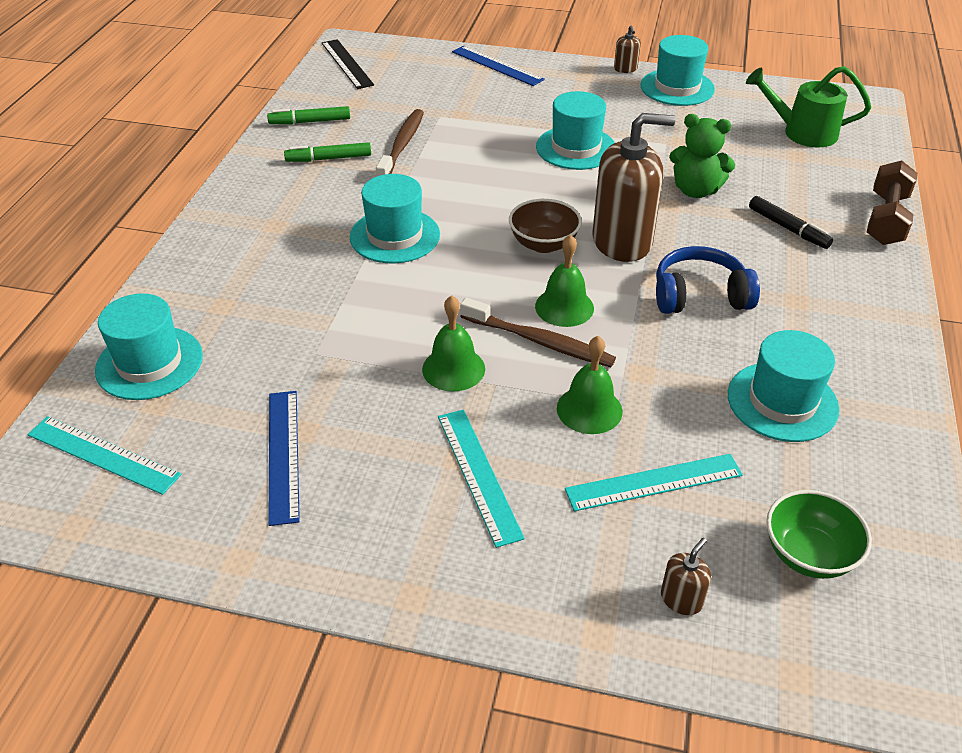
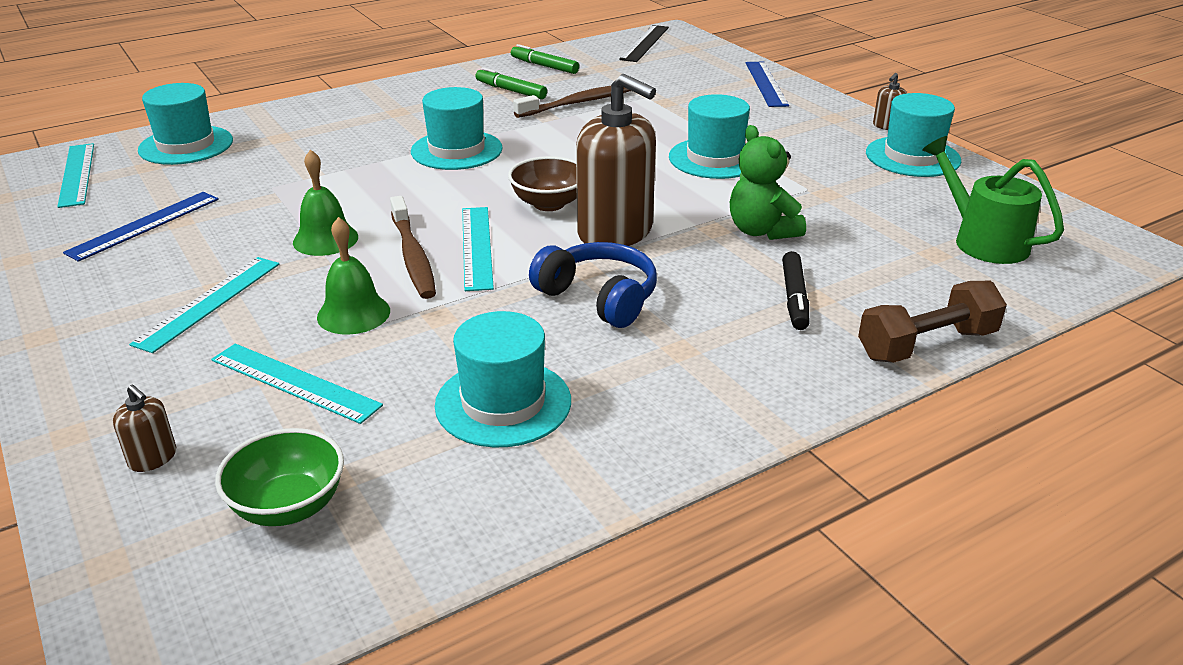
camera: 45 degrees right, 10 degrees down
(564, 307) = (476, 247): green bell -> turquoise ruler
(681, 599) = (153, 458): brown soap dispenser -> brown soap dispenser turned 45 degrees clockwise

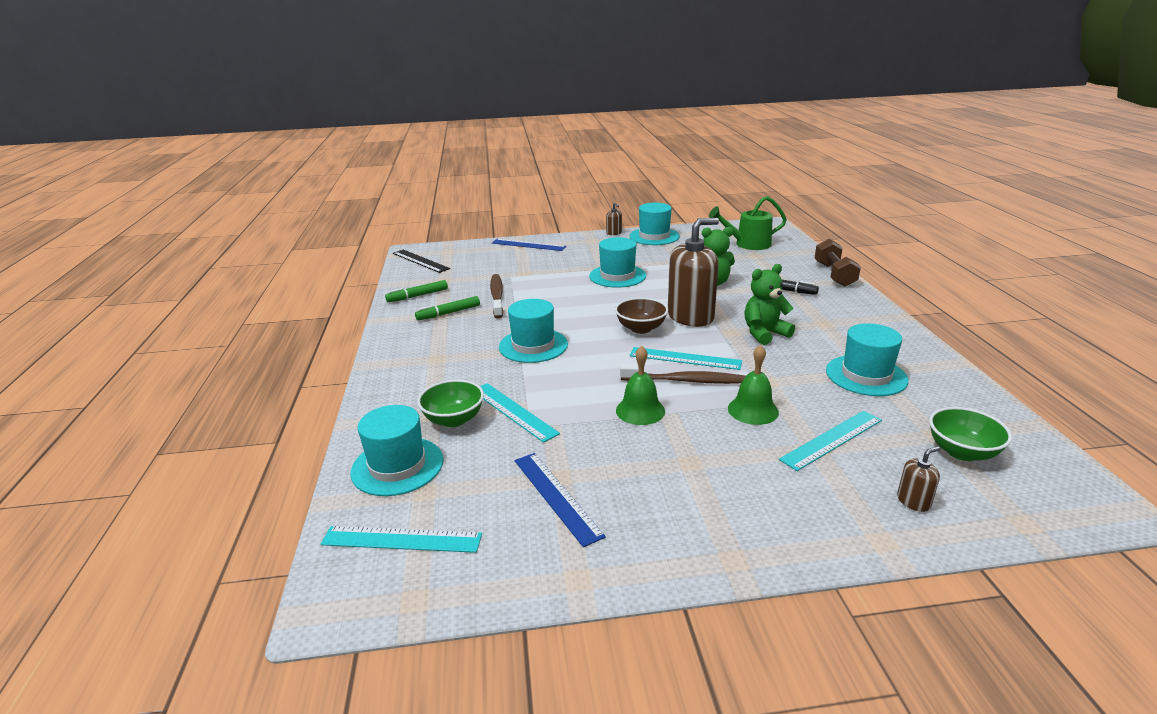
camera: 65 degrees left, 5 degrees down
(209, 302) = (712, 468): turquoise ruler -> turquoise ruler (513, 411)
(274, 148) = (454, 419): none -> green bowl
(599, 297) = (764, 333): blue headphones -> green teddy bear

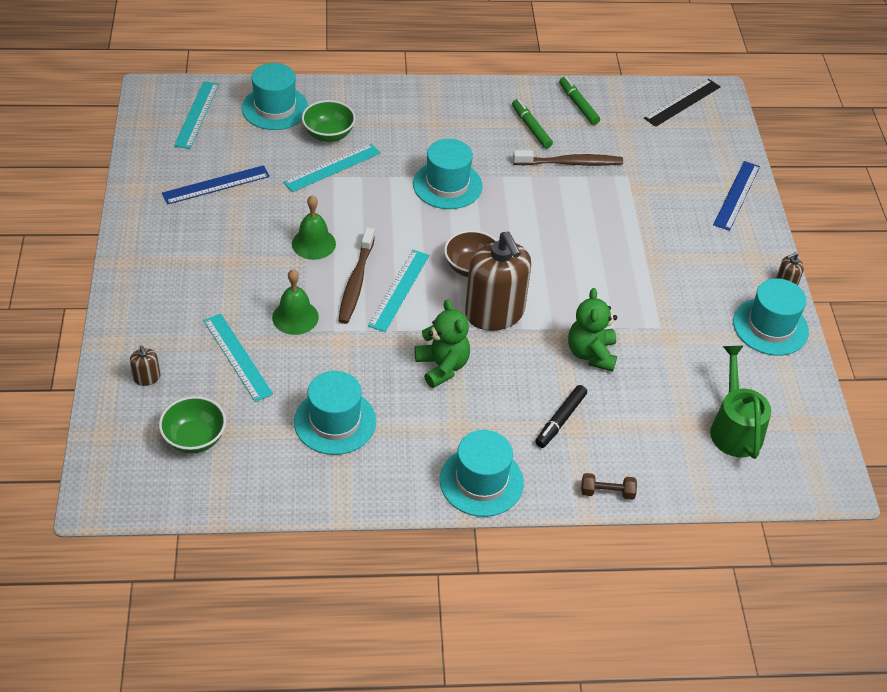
camera: 90 degrees right, 20 degrees up
(617, 276) = (621, 268): turquoise hat -> turquoise hat (481, 481)
(834, 274) = (607, 492): brown dumbbell -> brown dumbbell, size x0.56

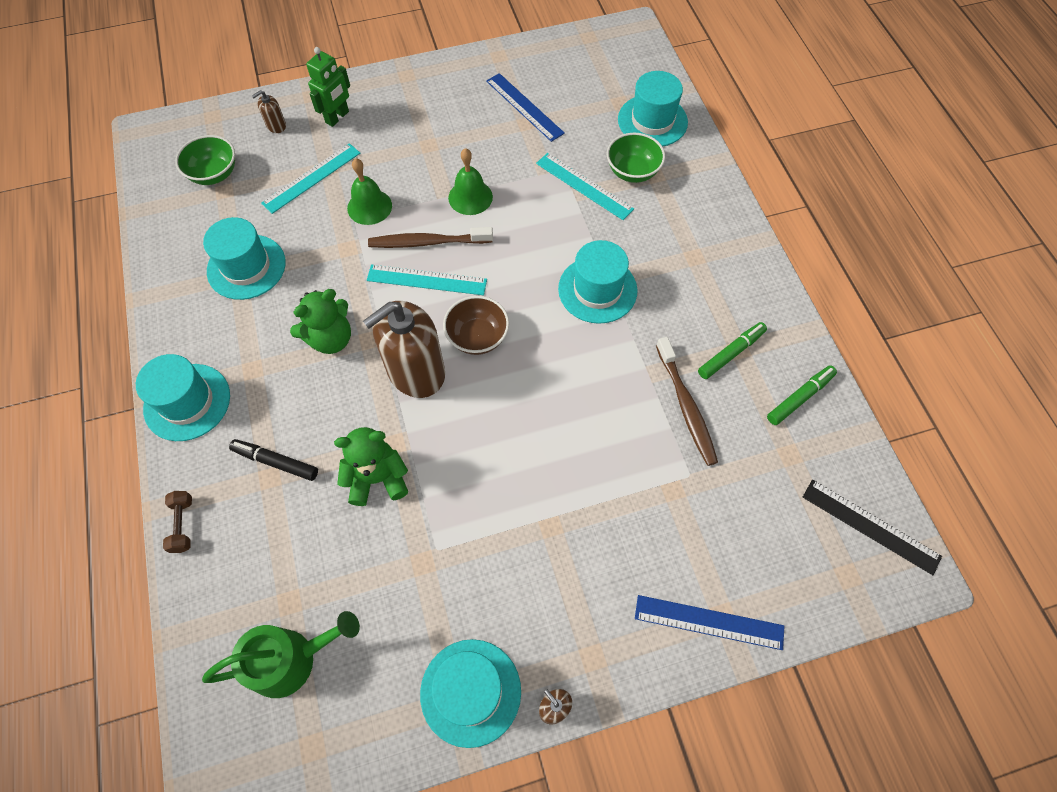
camera: 80 degrees right, 15 degrees up
(160, 325) = (337, 117): none -> green robot
(197, 114) = (615, 68): turquoise ruler -> none

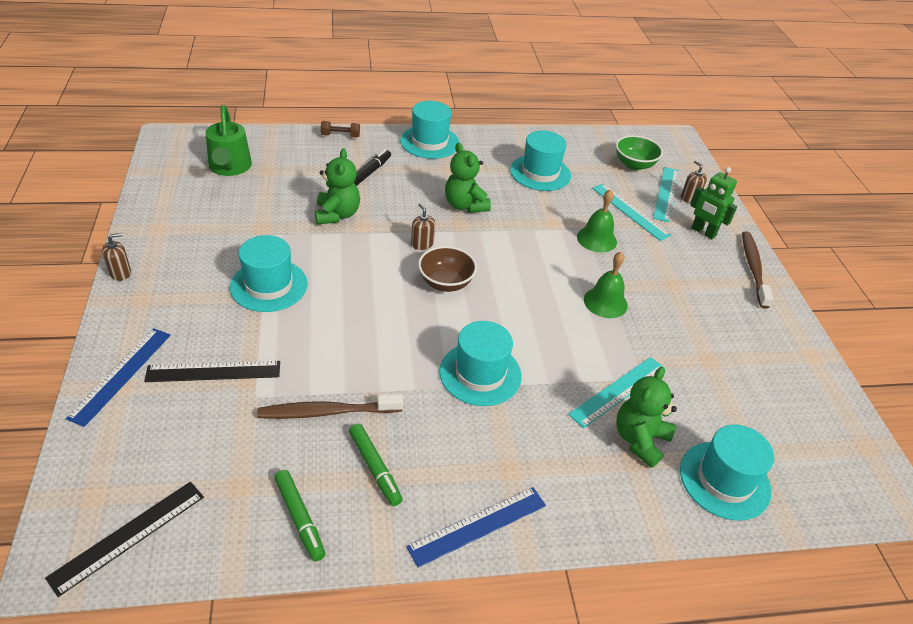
camera: 95 degrees right, 20 degrees down
(415, 371) = (422, 244): brown soap dispenser -> brown soap dispenser, size x0.41
(427, 280) = (512, 262): turquoise ruler -> turquoise ruler (666, 193)
(428, 242) = (553, 268): brown toothbrush -> brown toothbrush (753, 268)
(470, 692) = (159, 236): turquoise hat -> turquoise hat (269, 285)
(524, 107) = (733, 363): blue ruler -> blue ruler (477, 525)
(632, 171) = (639, 440): green bowl -> green teddy bear
(672, 528) = (213, 371): none -> black ruler

